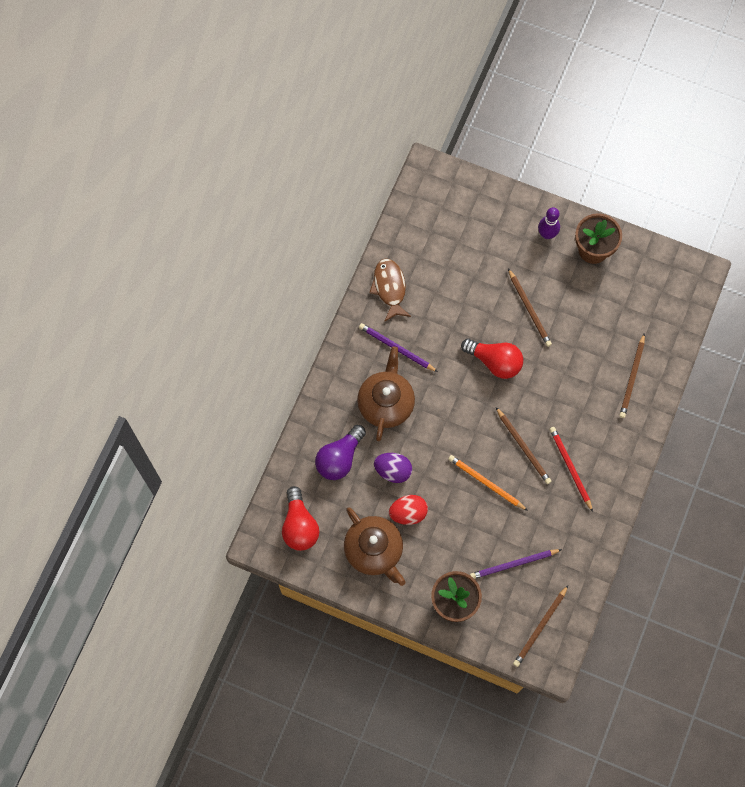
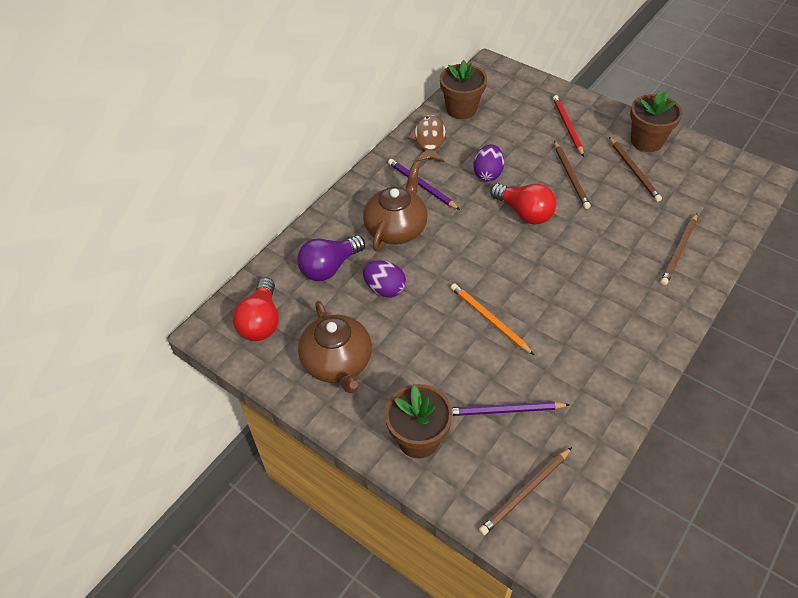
camera: 15 degrees right, 20 degrees down
(408, 513) = (389, 332): red egg -> none
(411, 240) = (461, 109): none -> brown flower pot
(453, 321) = (488, 174): none -> purple egg
(523, 447) = (541, 292): brown pencil -> brown pencil (633, 171)
(547, 234) = (599, 123): purple bowling pin -> none
(570, 468) = (594, 323): red pencil -> red pencil (567, 127)

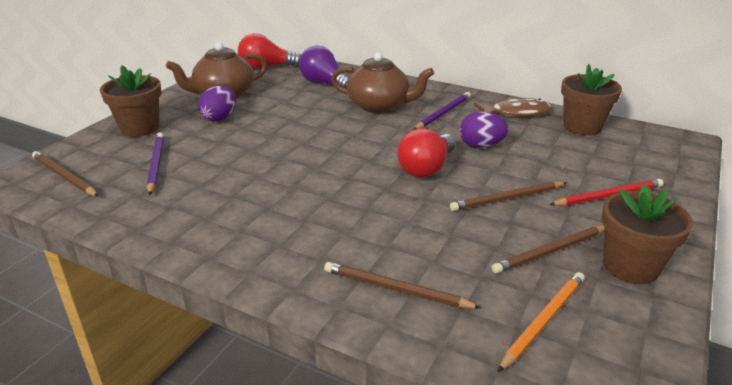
camera: 80 degrees right, 20 degrees down
(385, 289) = (303, 106): purple egg -> purple egg (220, 118)
(489, 320) = (267, 153): orange pencil -> orange pencil (543, 321)

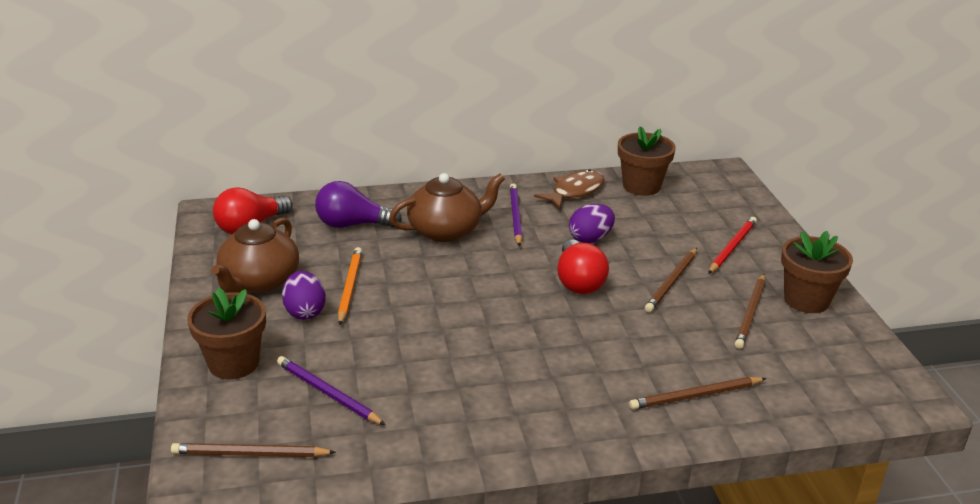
camera: 40 degrees left, 0 degrees up
(543, 321) = (805, 367): orange pencil -> orange pencil (349, 287)

